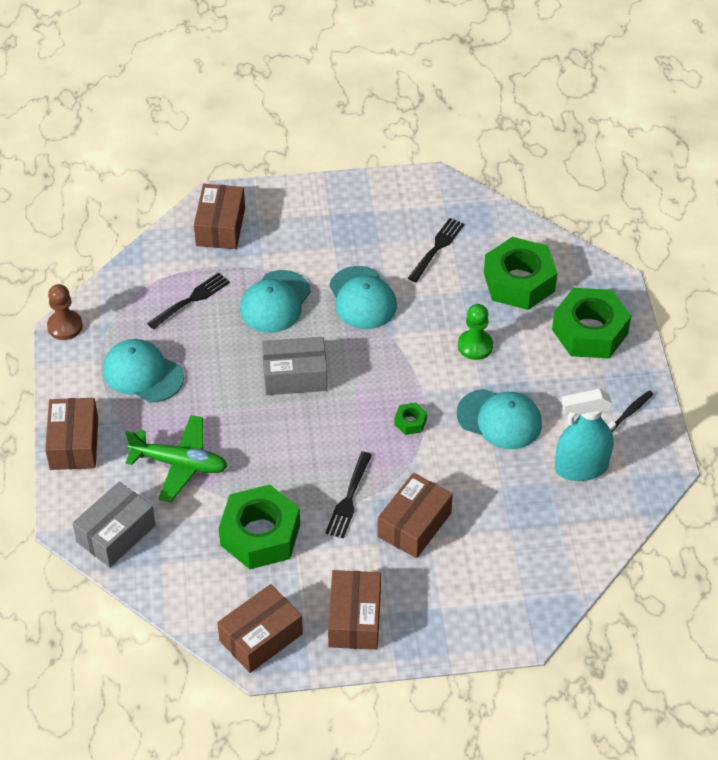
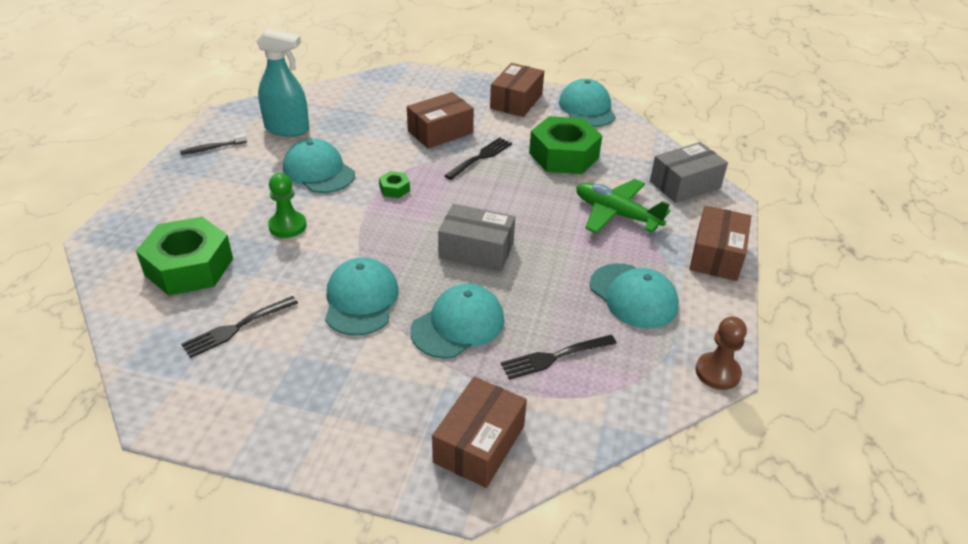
camera: 160 degrees left, 10 degrees down
(261, 637) = (587, 108): brown box -> turquoise cap
(589, 332) = (174, 207): green nut -> none

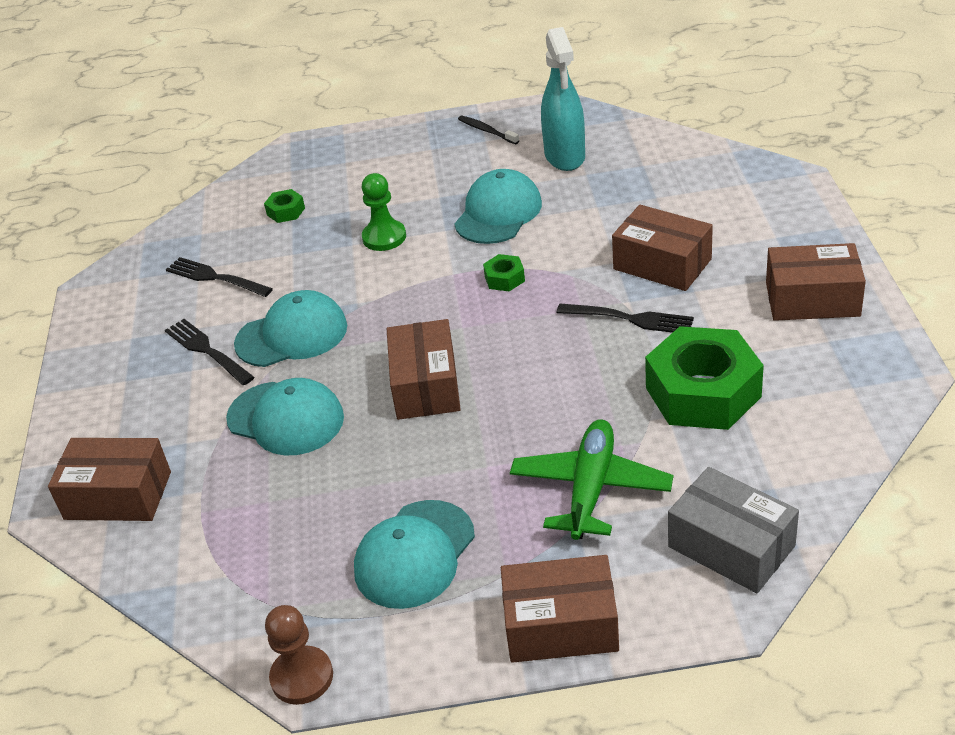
camera: 75 degrees right, 0 degrees up
(189, 267) = (286, 211): green nut -> green nut, size x0.42
(476, 250) = (426, 385): grey box -> brown box
(555, 357) = (267, 513): black fork -> black fork (208, 351)
(587, 108) = (866, 375): turquoise cap -> none

